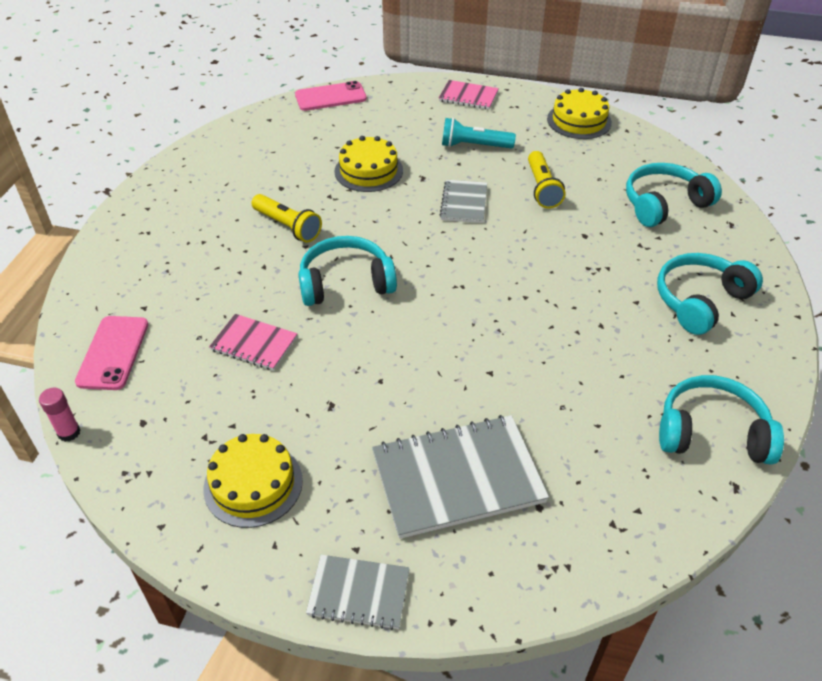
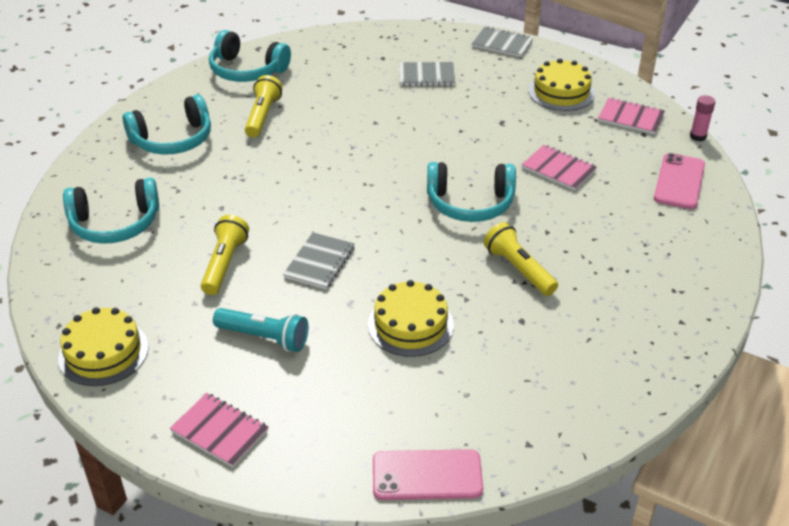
camera: 165 degrees left, 5 degrees down
(155, 450) = (631, 118): none -> pink notebook
(457, 478) = (426, 76): grey notebook -> grey notebook, size x0.55
(629, 354) = (262, 116): none -> yellow flashlight

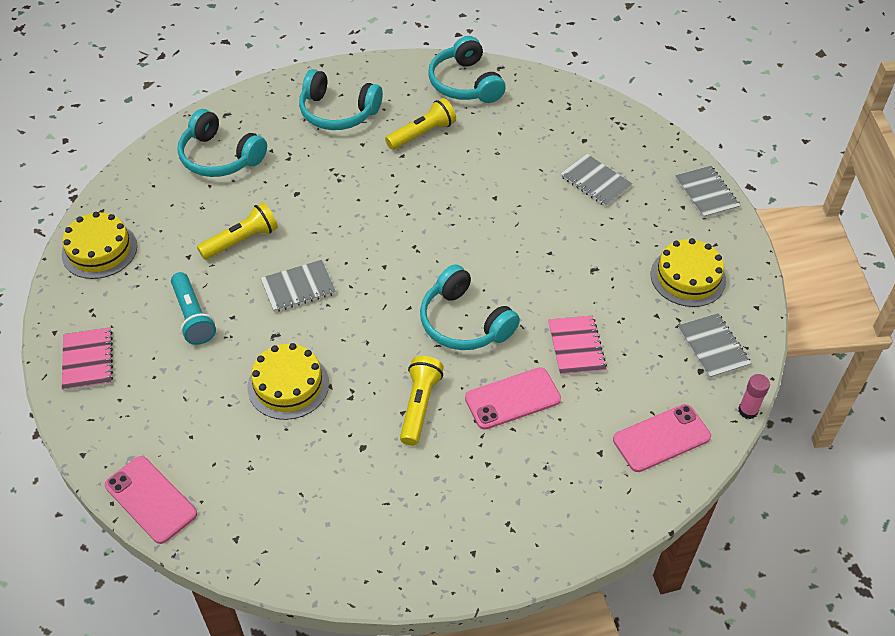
camera: 45 degrees right, 10 degrees up
(567, 223) = (512, 398): none -> pink phone
(631, 118) = (713, 347): pink notebook -> grey notebook

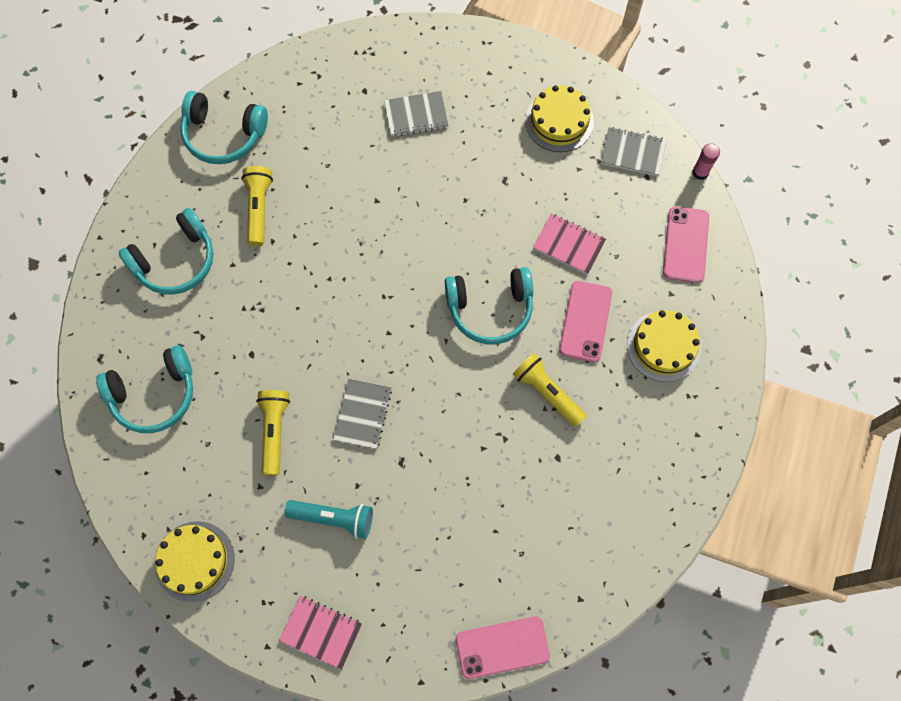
camera: 55 degrees left, 20 degrees up
(288, 385) = (460, 480): yellow cake -> yellow cake (663, 346)
(706, 193) = (488, 46): grey notebook -> none

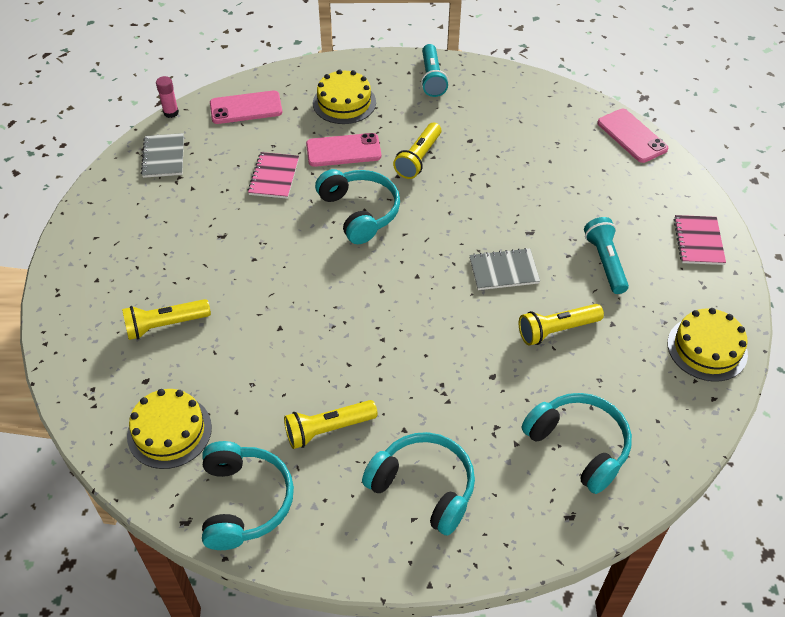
camera: 110 degrees left, 20 degrees down
(416, 115) = (165, 325): grey notebook -> yellow flashlight
(559, 121) = (143, 213): yellow cake -> yellow cake (169, 431)
(678, 457) = (432, 78): none -> turquoise flashlight

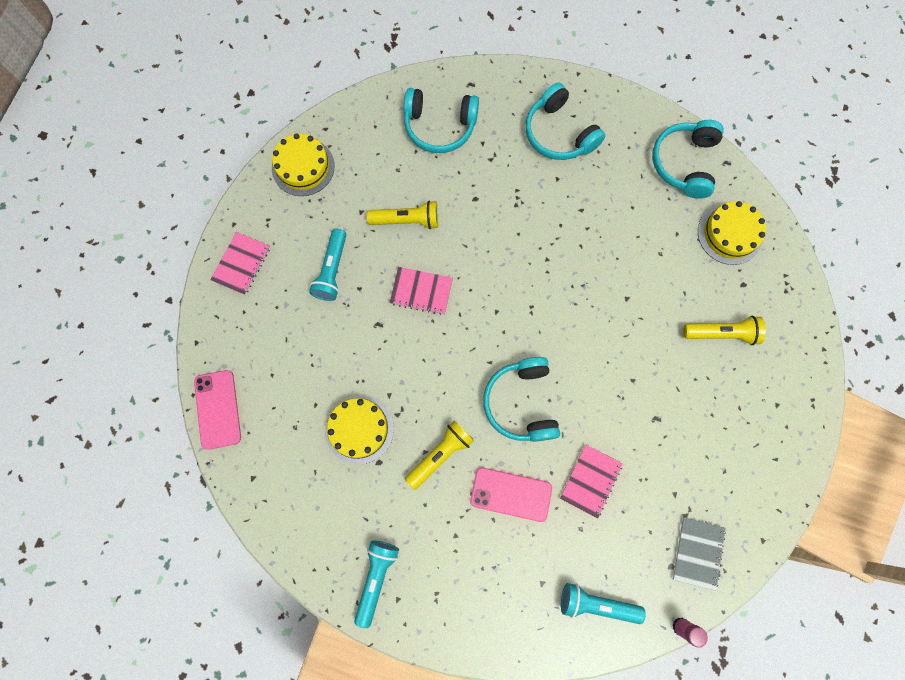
camera: 160 degrees left, 25 degrees up
(246, 108) = (596, 603): pink phone -> turquoise flashlight
(328, 429) = (612, 197): yellow flashlight -> none
(344, 102) = (486, 572): yellow cake -> yellow cake (359, 429)
(503, 271) = (421, 291): grey notebook -> pink notebook
(579, 445) = (439, 127): turquoise headphones -> turquoise headphones turned 60 degrees counterclockwise

